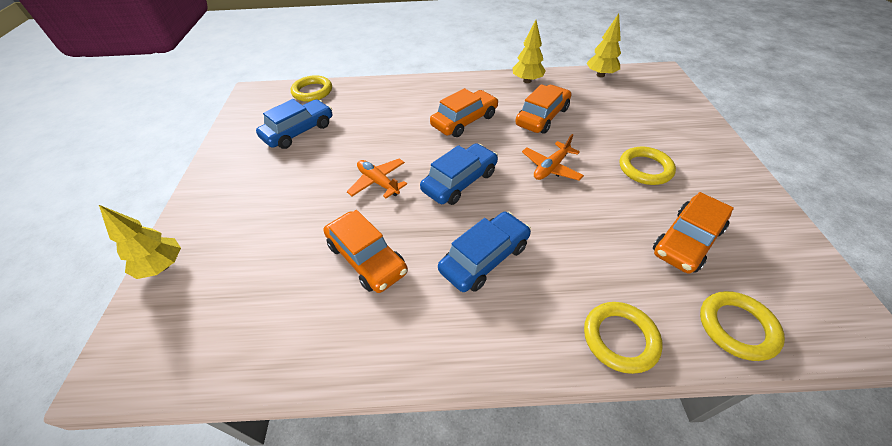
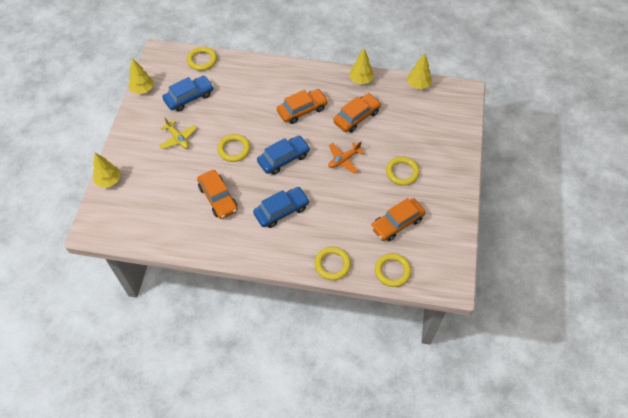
camera: 10 degrees right, 10 degrees up
(229, 133) = (143, 89): none -> yellow tree
(286, 183) = (178, 138): none -> yellow plane
(378, 182) = (234, 149): orange plane -> yellow ring

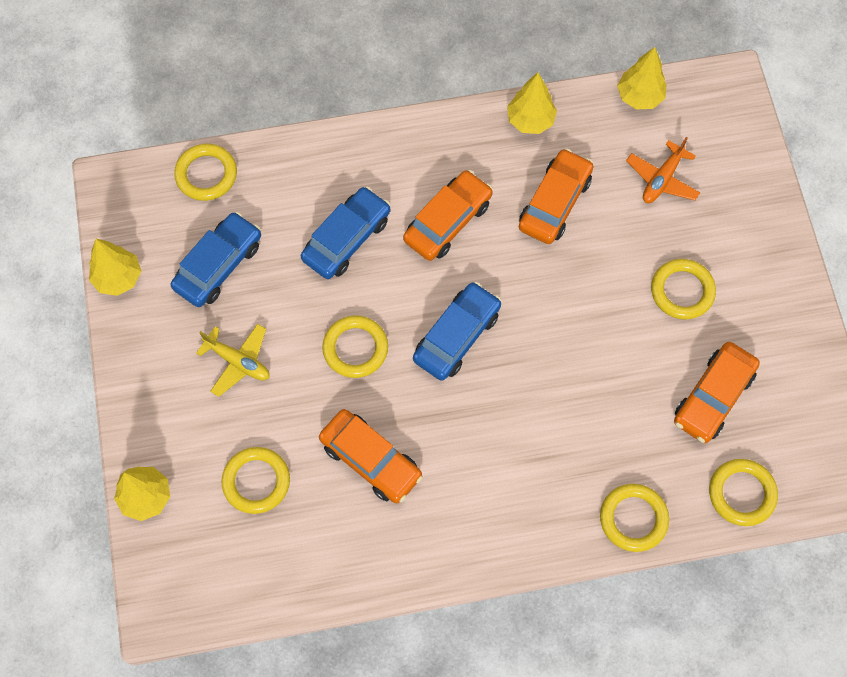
camera: 20 degrees left, 10 degrees up
(161, 190) = (256, 481): none -> yellow ring
(281, 211) = (498, 444): blue car -> blue car (347, 239)
(344, 160) = (567, 301): orange plane -> orange plane (662, 179)

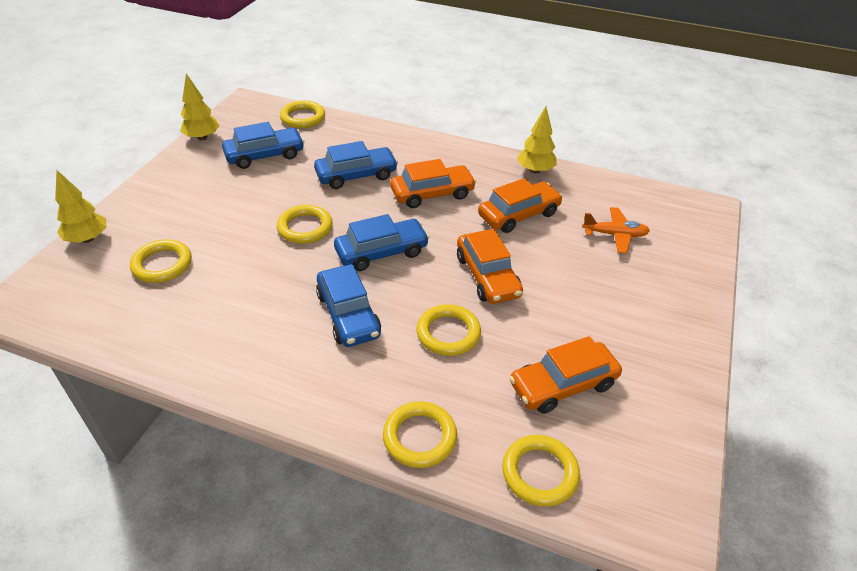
camera: 30 degrees right, 25 degrees down
(238, 362) = (224, 201): yellow plane -> none
(371, 460) = (250, 291): orange car -> orange car (487, 276)
(484, 432) = (348, 314): none -> blue car
(639, 97) = (627, 188): yellow tree -> none
(662, 179) = (614, 235): orange plane -> orange plane turned 150 degrees counterclockwise
(682, 291) = (584, 303): yellow ring -> yellow ring (448, 333)

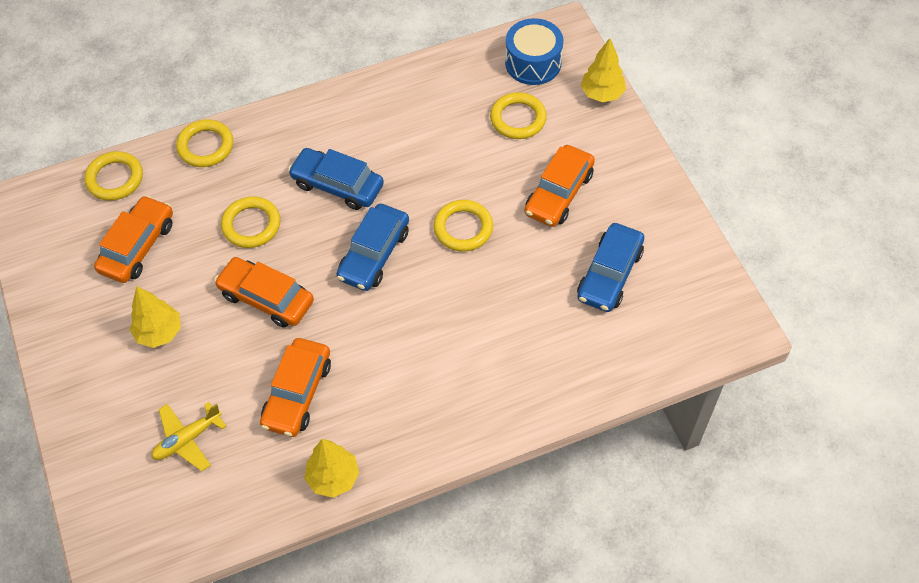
camera: 140 degrees right, 15 degrees up
(80, 294) = (533, 63): none -> blue drum
(202, 138) = (696, 247): yellow tree -> yellow tree (159, 332)
(303, 118) = (653, 356): yellow ring -> none
(356, 175) = (496, 320): blue car -> none
(432, 194) = (402, 355): orange car -> orange car (559, 193)
(614, 235) = (187, 439): orange plane -> yellow plane

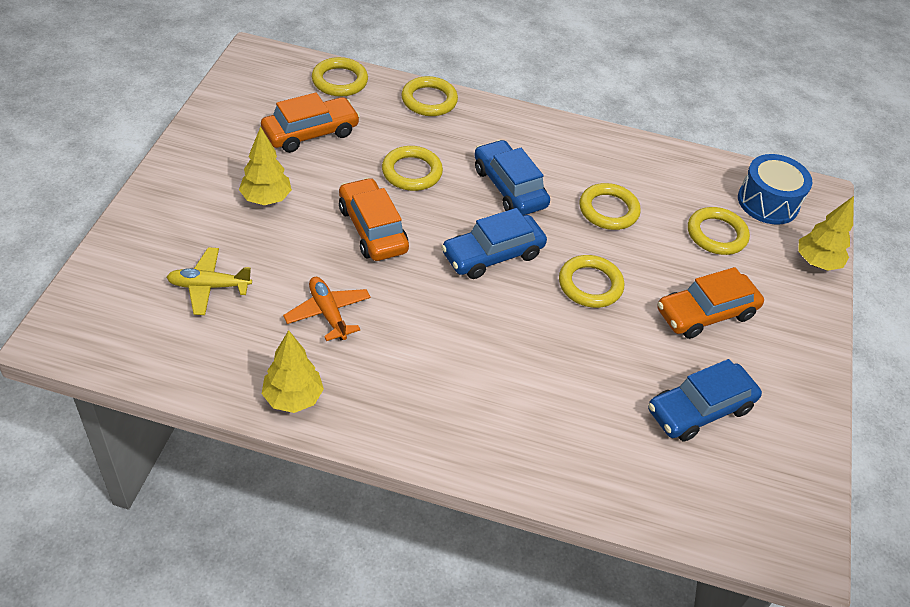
camera: 30 degrees right, 10 degrees down
(297, 393) = (328, 313): orange car -> orange plane
(426, 152) = (608, 210): none -> yellow ring

